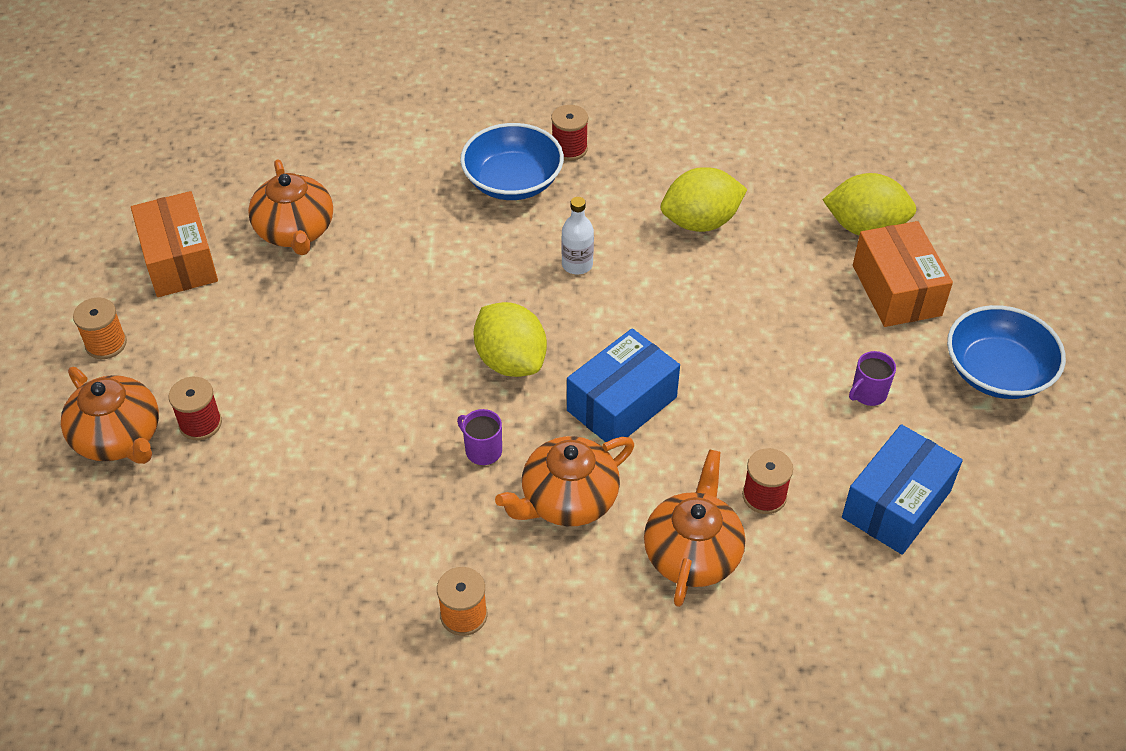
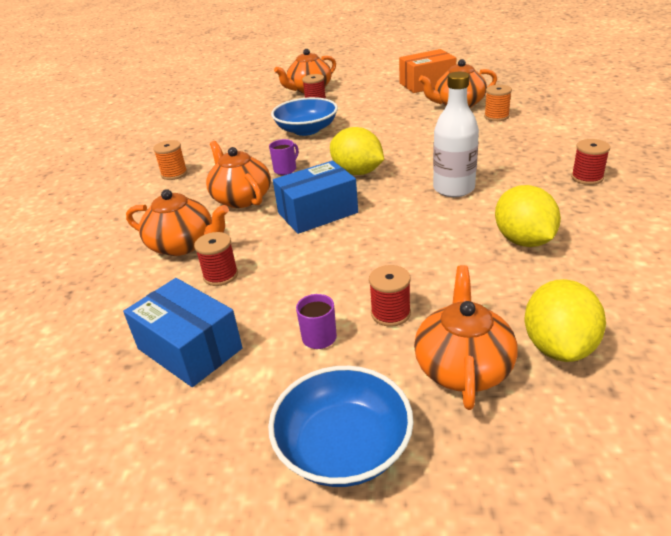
camera: 95 degrees right, 15 degrees down
(106, 344) = (367, 79): orange spool -> orange spool (496, 116)
(511, 361) = (357, 172): yellow lemon -> yellow lemon turned 75 degrees clockwise
(513, 181) = (535, 159): blue bowl -> blue bowl (306, 130)
(577, 264) = (453, 188): white bottle -> white bottle, size x1.70
(621, 404) = (317, 213): blue box -> blue box turned 75 degrees counterclockwise
(828, 336) = (390, 313): none -> red spool
(896, 290) = (463, 366): orange box -> orange teapot

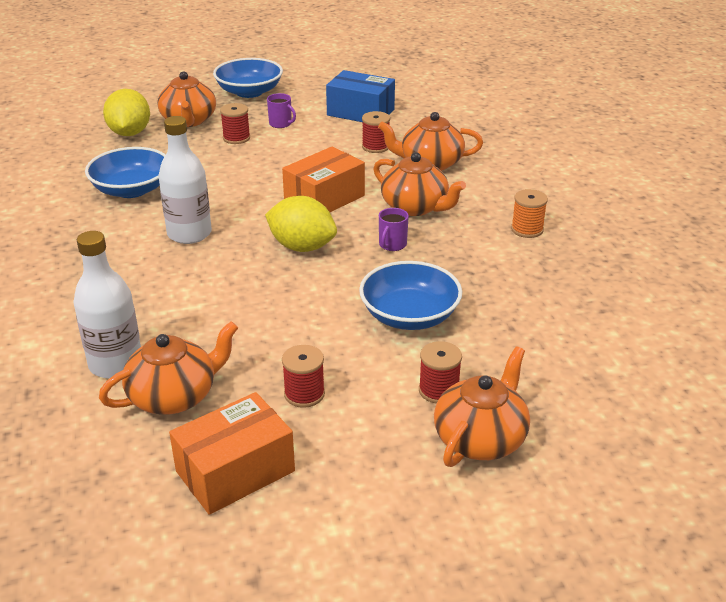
camera: 160 degrees right, 0 degrees up
(317, 213) = (324, 198): blue box -> orange box
(496, 116) = (116, 364): orange spool -> white bottle
(523, 240) = (131, 189): yellow lemon -> blue bowl
(587, 177) = (42, 257): red spool -> red spool (304, 394)

